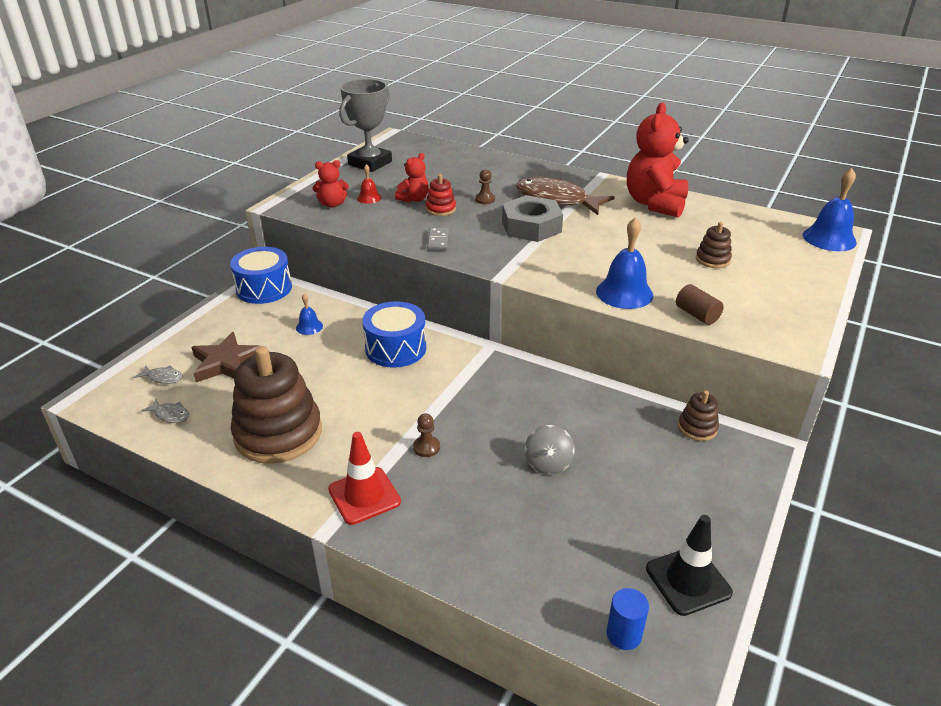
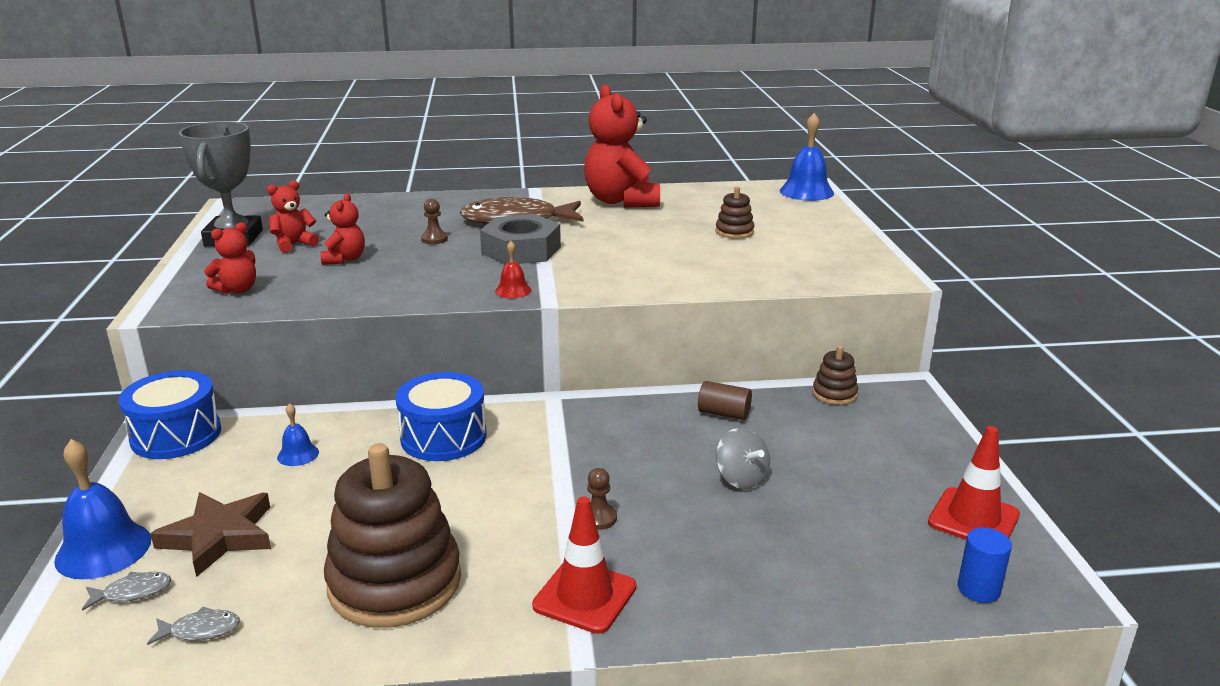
camera: 35 degrees left, 10 degrees down
(369, 198) = (281, 272): red bell -> red bell (513, 290)
(397, 178) = (294, 244): none -> red teddy bear
(438, 241) = (431, 290): grey domino -> none
(440, 209) = (392, 260): red stacking toy -> none
(624, 293) = (692, 280): blue bell -> blue bell (103, 549)
(688, 580) = (973, 519): black traffic cone -> red traffic cone
(697, 315) = (780, 278): brown cylinder -> brown cylinder (724, 413)

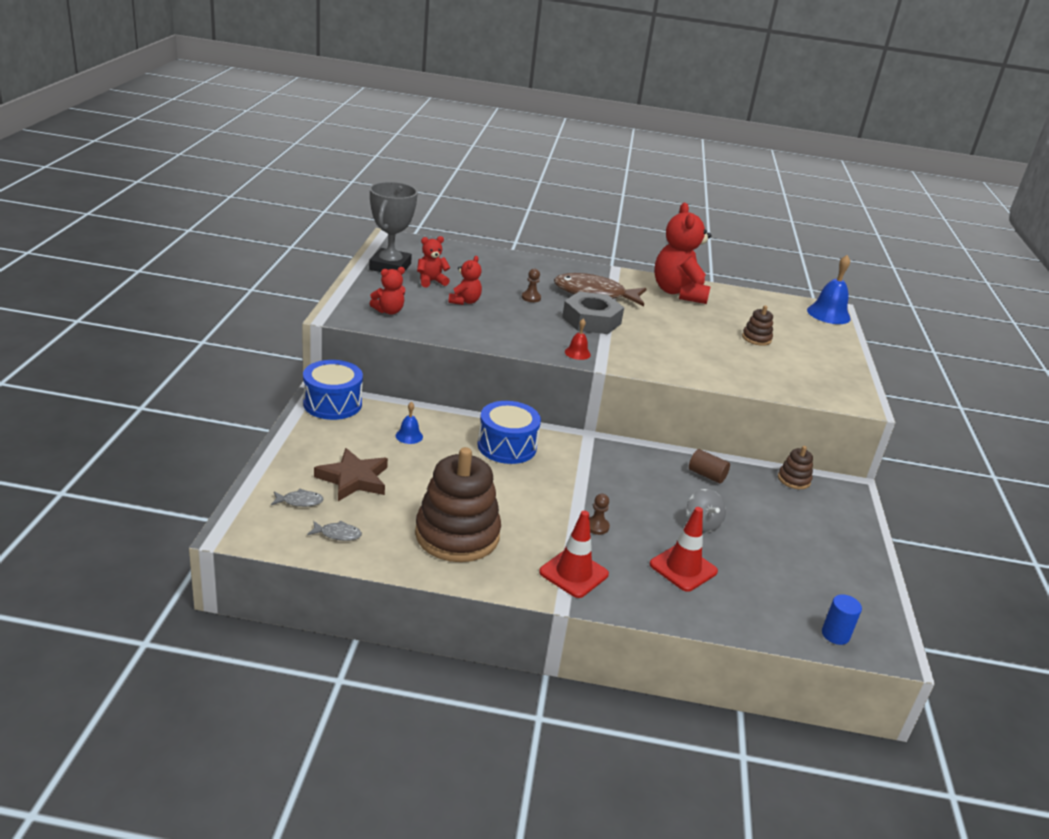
camera: 10 degrees right, 5 degrees up
(103, 549) = (284, 470): blue bell -> none
(973, 519) = (854, 590): red traffic cone -> red traffic cone (683, 568)

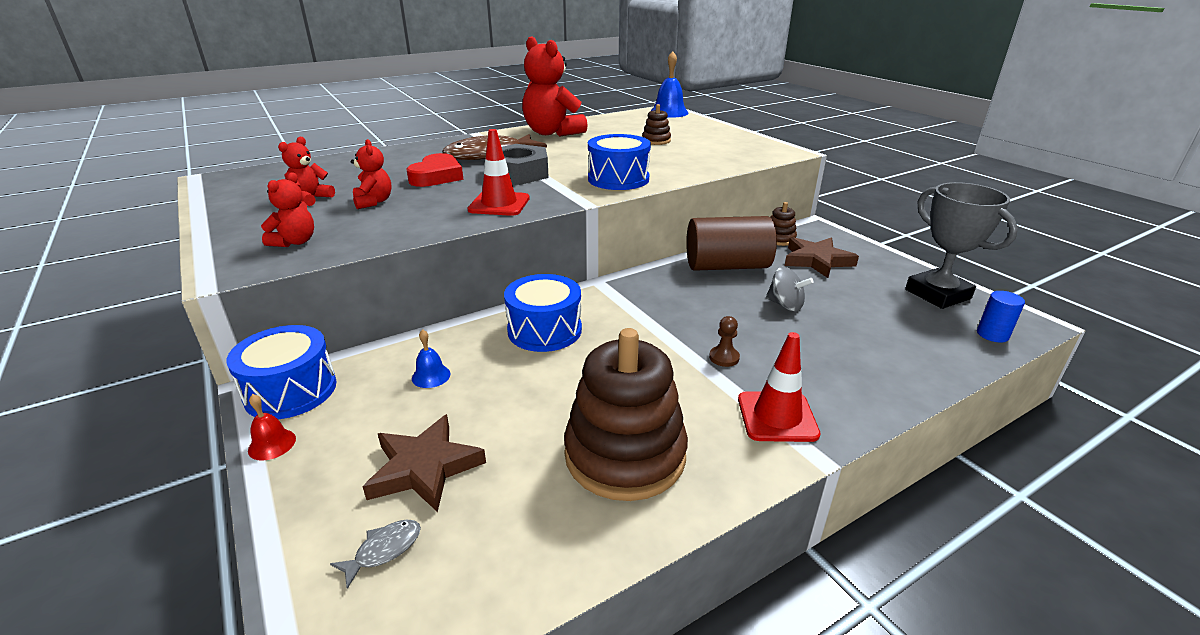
camera: 35 degrees left, 0 degrees up
(338, 534) = (491, 560): grey fish -> none
(390, 267) = (242, 203): grey trophy -> grey trophy (937, 294)
(531, 298) = (437, 176): brown pawn -> red heart
(577, 353) = (548, 201): red bell -> red bell (272, 444)
(658, 359) = (618, 179): none -> blue drum
(683, 568) = (834, 350): red traffic cone -> red traffic cone (499, 204)
(706, 475) = (727, 266): brown cylinder -> brown cylinder, size x2.14
(793, 511) = (817, 261): none -> brown star

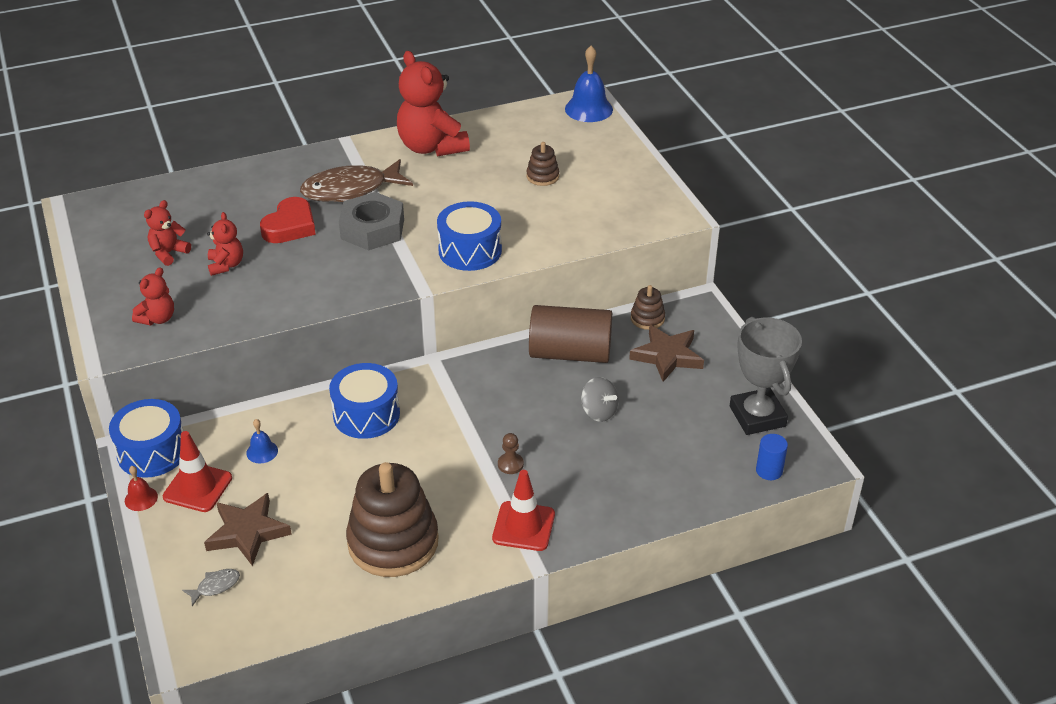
camera: 10 degrees right, 10 degrees up
(499, 204) = (341, 282): red traffic cone -> red traffic cone (197, 487)

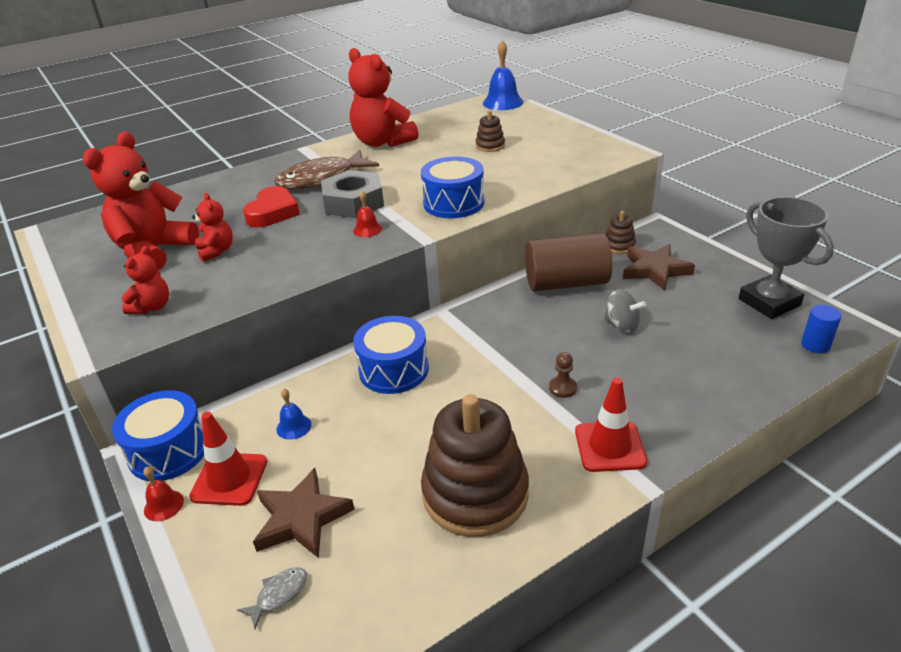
camera: 10 degrees left, 5 degrees down
(168, 253) = (154, 251): red teddy bear -> red teddy bear, size x2.00
(374, 267) = (367, 229): none -> red bell

